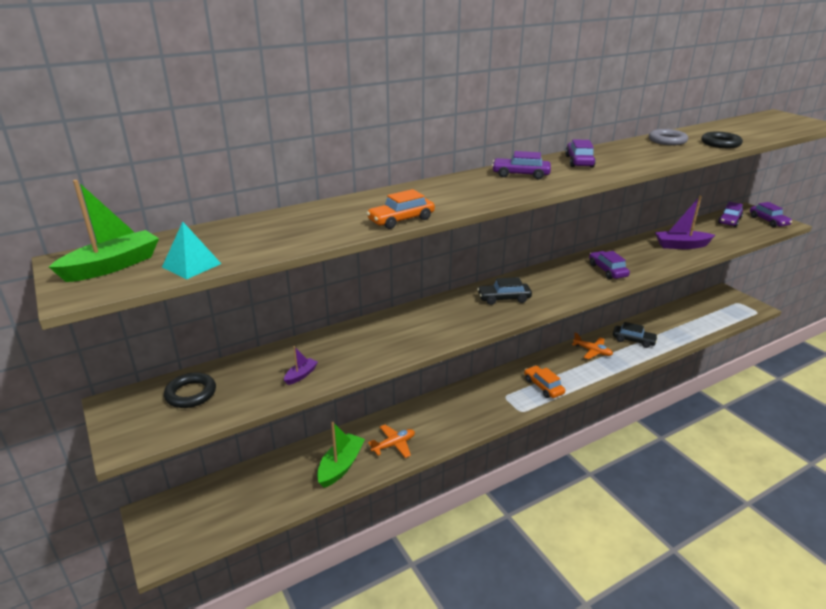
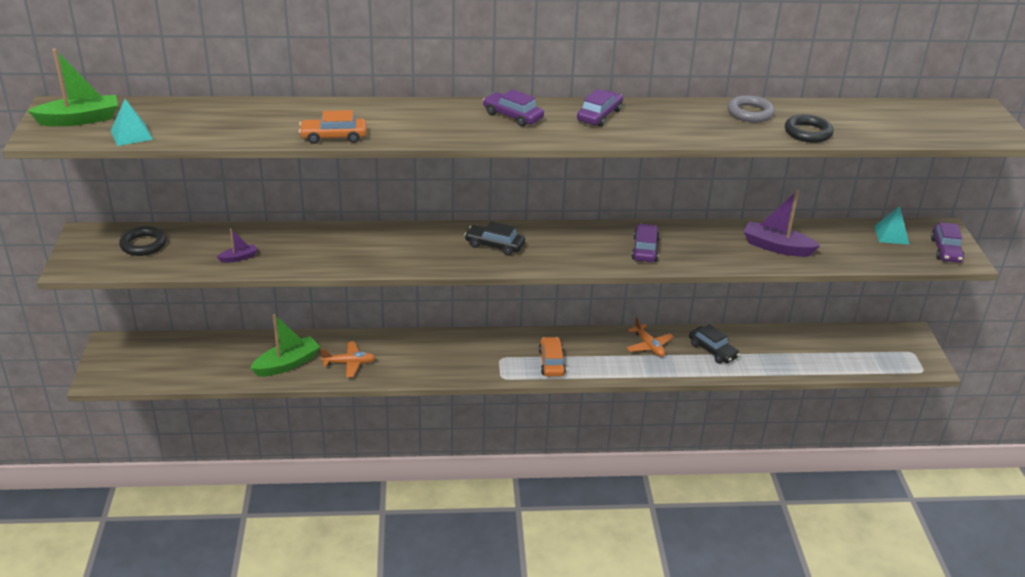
camera: 25 degrees right, 5 degrees up
(729, 221) = (891, 235): purple car -> turquoise pyramid

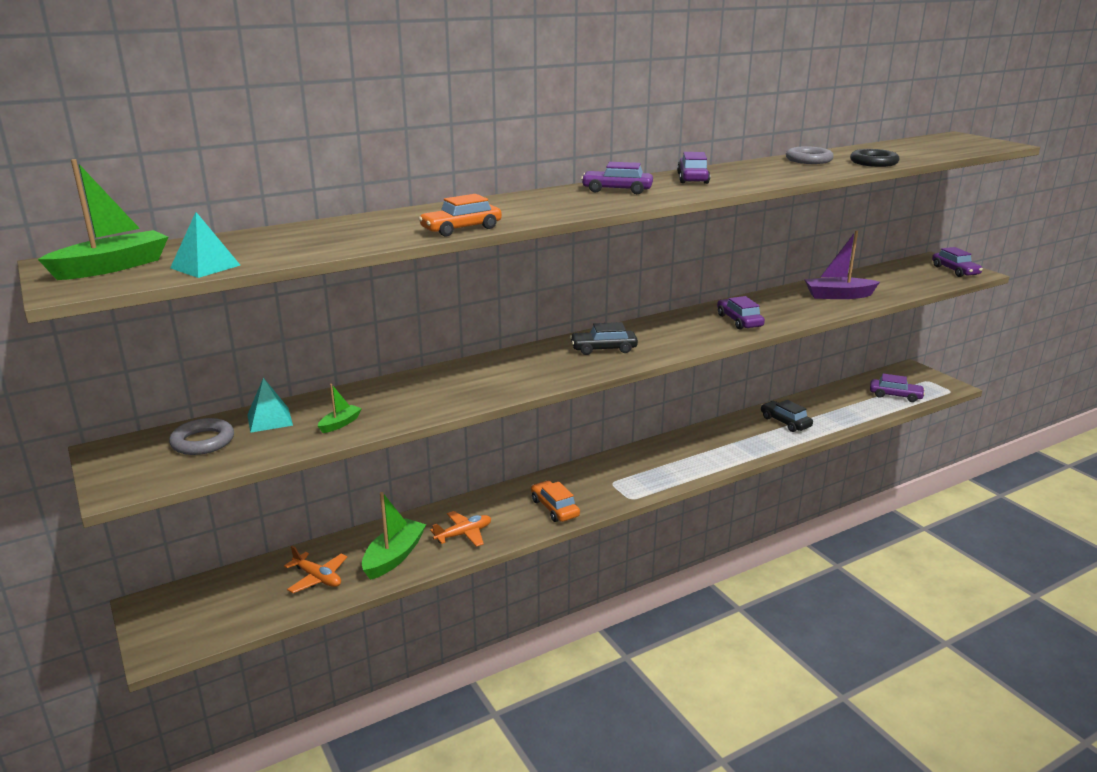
camera: 25 degrees left, 10 degrees down
(143, 245) = (203, 441): black ring -> grey ring
(239, 258) = (340, 424): purple boat -> green boat
(551, 362) = (662, 472): orange car -> orange car (554, 508)
(649, 346) = (730, 434): orange plane -> orange plane (317, 578)
(712, 350) = (785, 422): black car -> black car turned 150 degrees counterclockwise
(856, 357) = (895, 395): none -> purple car
(891, 235) = (905, 270): turquoise pyramid -> turquoise pyramid (269, 420)

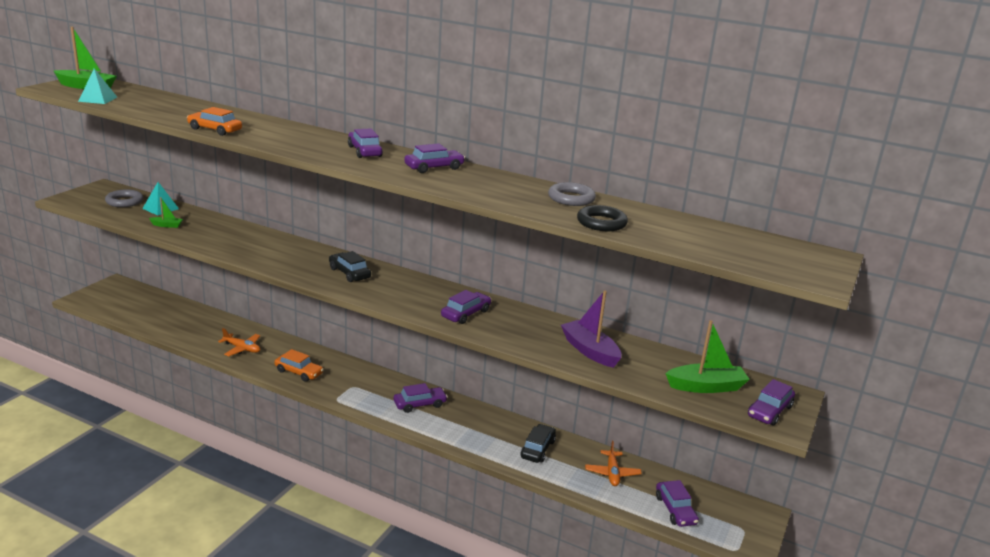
camera: 55 degrees right, 0 degrees up
(317, 578) = (165, 318): orange plane -> orange plane (612, 473)
(394, 557) = (201, 334): green boat -> green boat (706, 387)
(554, 508) = (299, 372): orange car -> orange car turned 90 degrees clockwise
(674, 455) = (420, 404): none -> purple car

